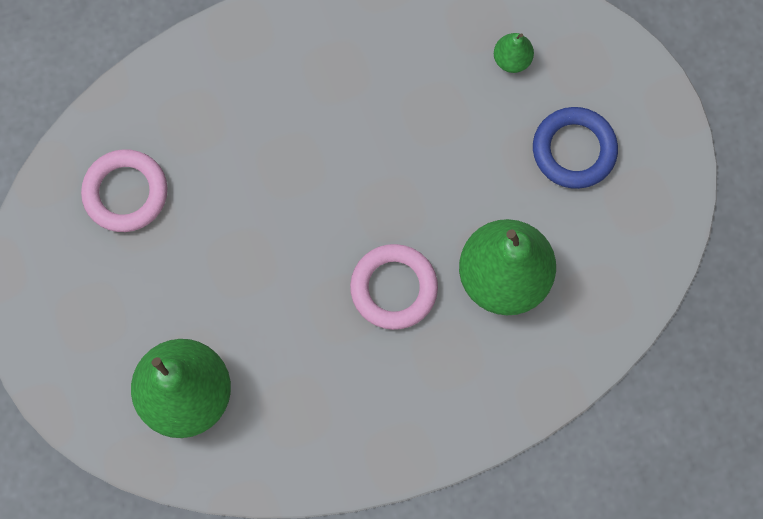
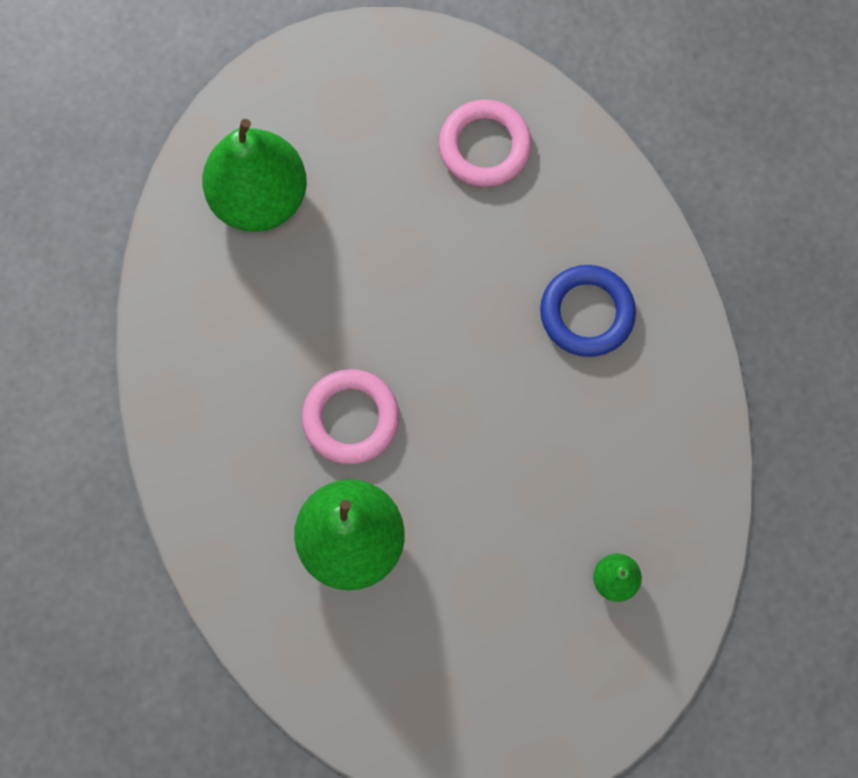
camera: 95 degrees right, 0 degrees up
(574, 150) = (496, 640): blue ring -> blue ring (587, 313)

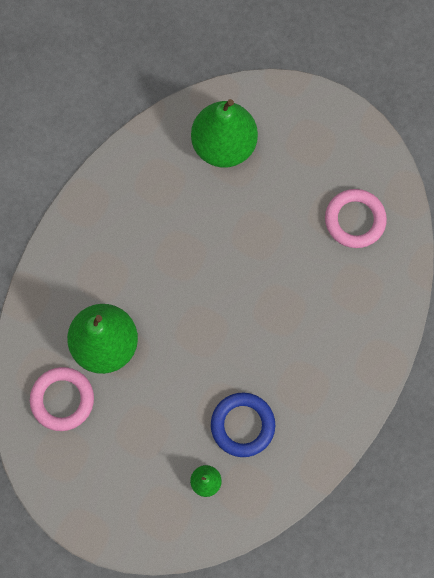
camera: 45 degrees right, 0 degrees up
(350, 418) = (161, 288): pink ring -> pink ring (62, 399)
(587, 313) = (322, 346): blue ring -> blue ring (242, 425)

